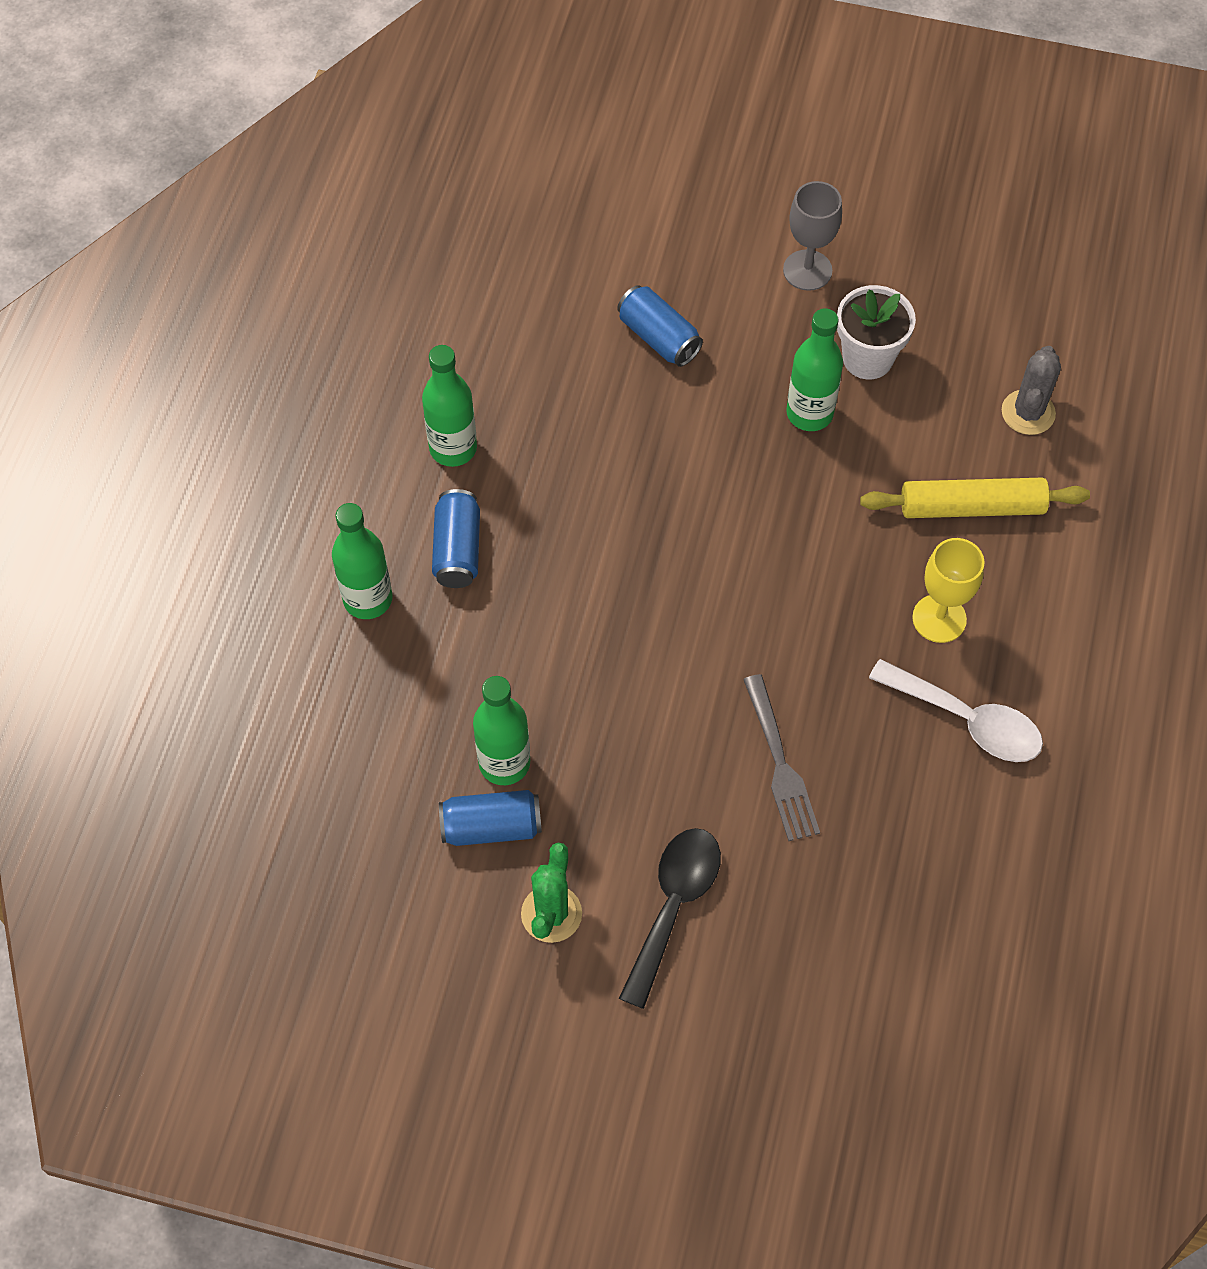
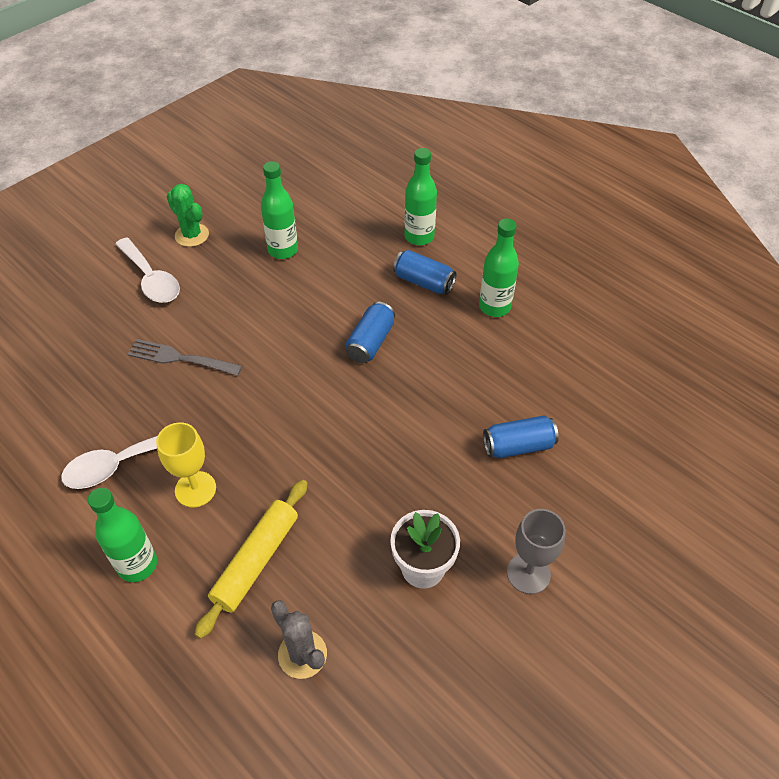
camera: 120 degrees right, 10 degrees down
(491, 826) = (254, 232): blue can -> blue can (370, 342)
(673, 906) = (151, 279): black spoon -> white spoon
(809, 413) = (400, 502): green bottle -> green bottle (137, 565)

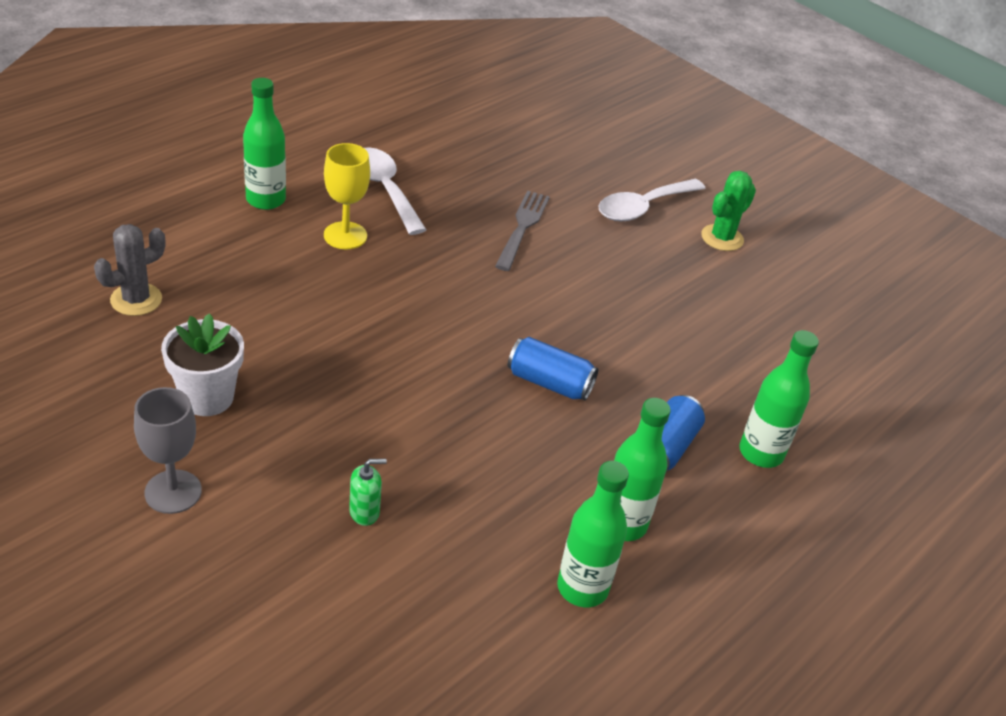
camera: 85 degrees right, 10 degrees down
(256, 560) = (250, 273): yellow rolling pin -> none
(283, 250) = (708, 313): green bottle -> green bottle (582, 588)
(518, 446) = (364, 512): blue can -> green soap dispenser

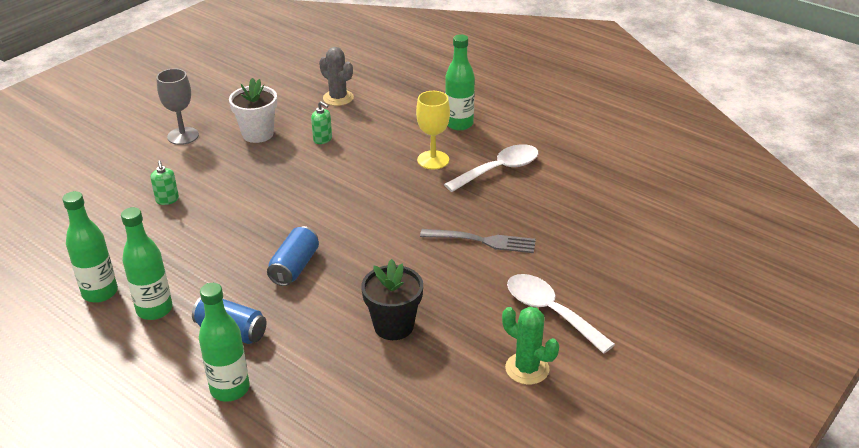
camera: 90 degrees right, 5 degrees down
(253, 328) = (323, 139): none -> green soap dispenser
(660, 314) = (393, 326): none -> black flower pot

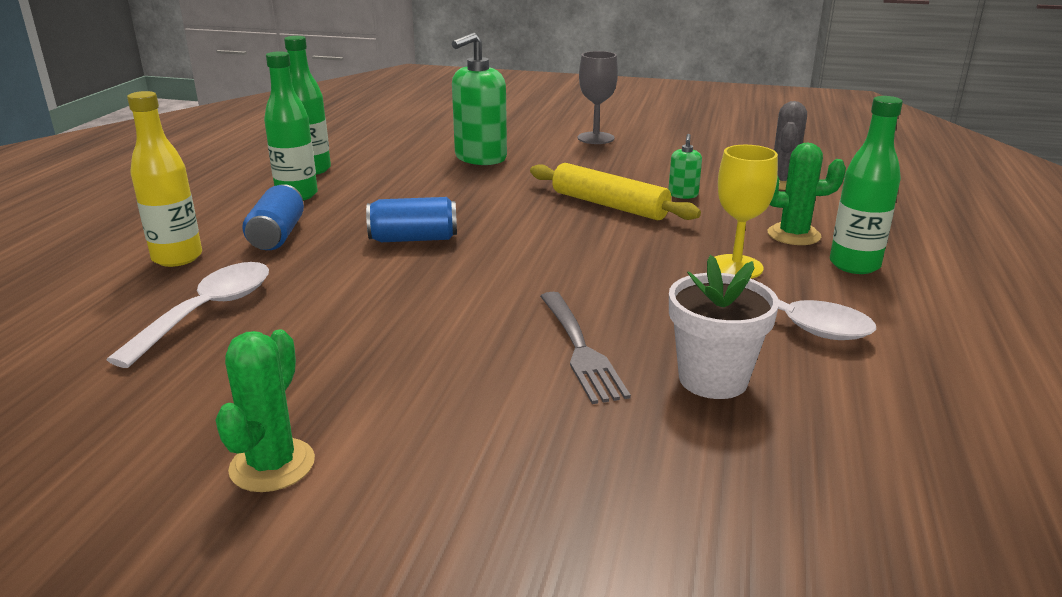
camera: 65 degrees right, 10 degrees down
(167, 200) = (480, 158): green soap dispenser -> green soap dispenser, size x2.16
(230, 389) = (177, 258): green bottle -> yellow bottle
(258, 134) = (645, 164): white flower pot -> white flower pot (713, 379)
(312, 172) = (609, 205): none -> yellow rolling pin
(393, 326) = (330, 325): black flower pot -> none
(411, 126) = (793, 235): none -> green cactus
(550, 312) = (439, 458): white spoon -> white spoon (208, 312)

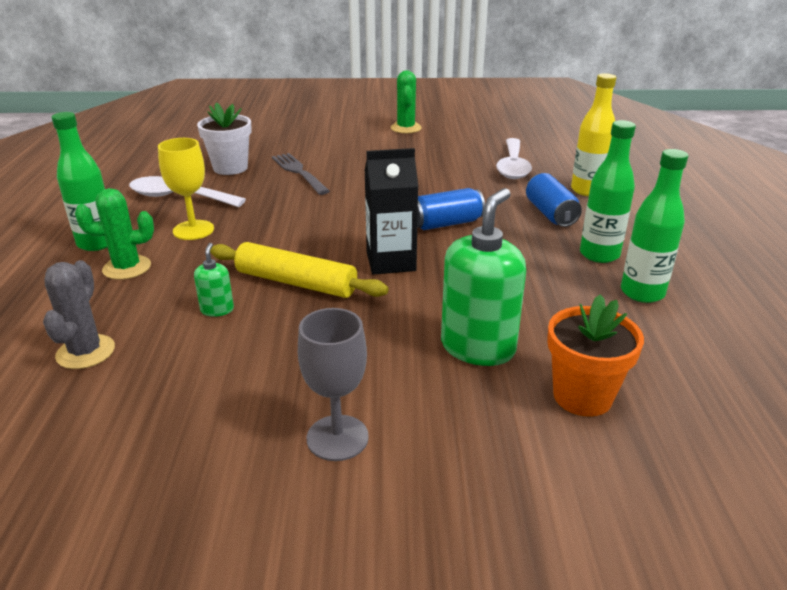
camera: 165 degrees right, 5 degrees up
(437, 137) = (582, 396): none -> orange flower pot
(507, 211) = (391, 261): none -> black carton

